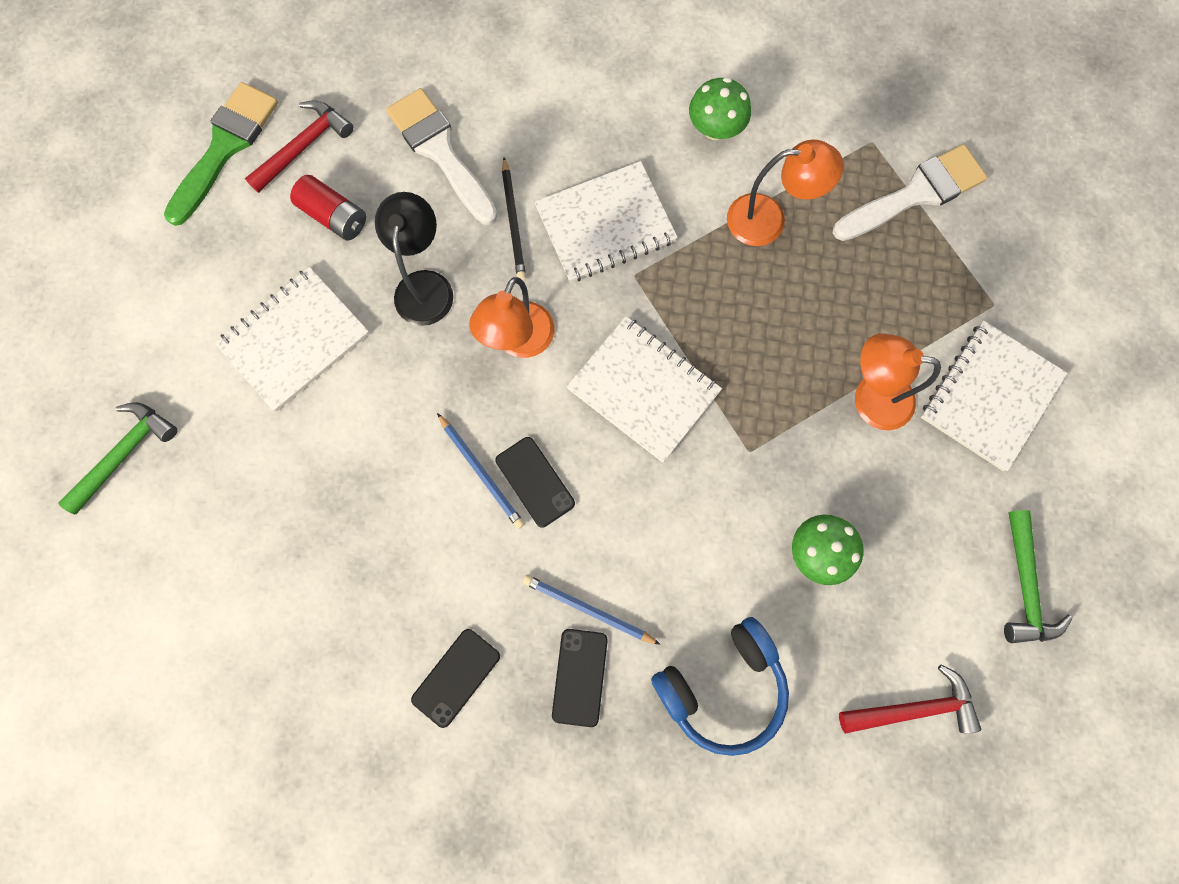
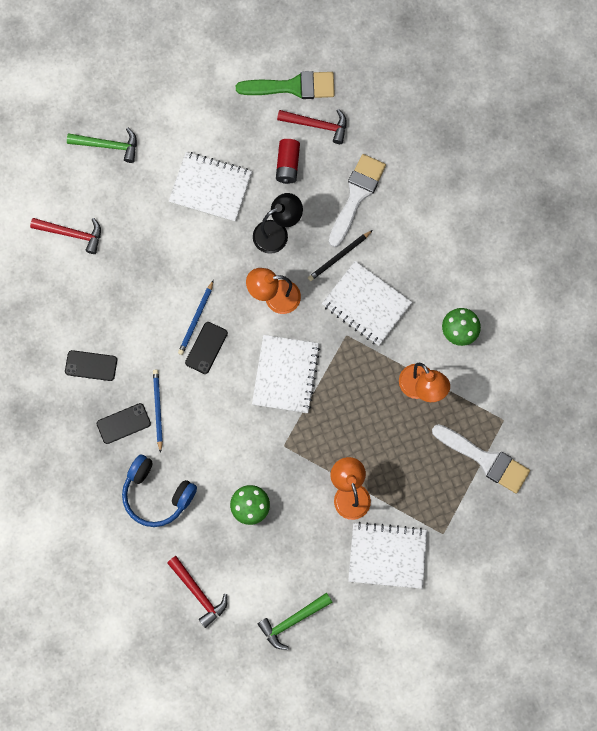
camera: 60 degrees right, 0 degrees up
(226, 588) = (72, 234): none -> red hammer

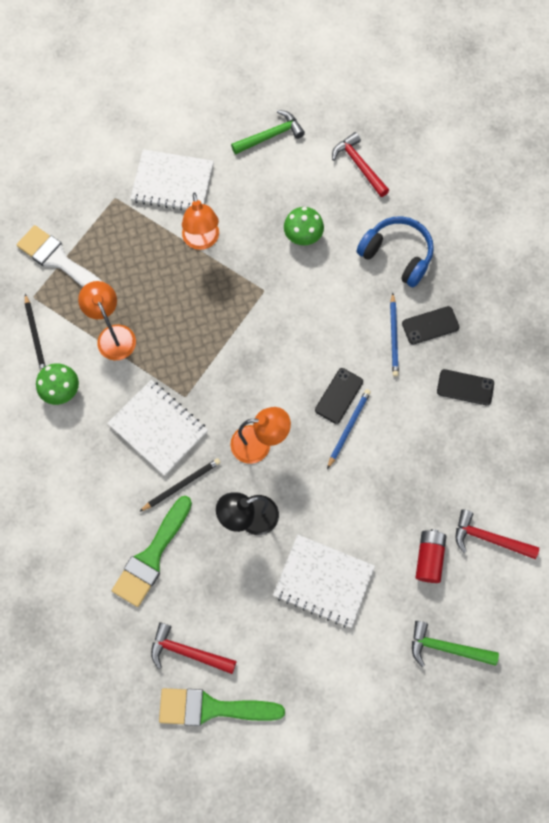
camera: 175 degrees left, 5 degrees down
(286, 375) = (255, 360): white notebook -> none
(287, 165) = (229, 602): red battery -> red battery (429, 558)
(356, 195) = (152, 556): white brush -> green brush
(493, 381) = (36, 336): none -> black pencil

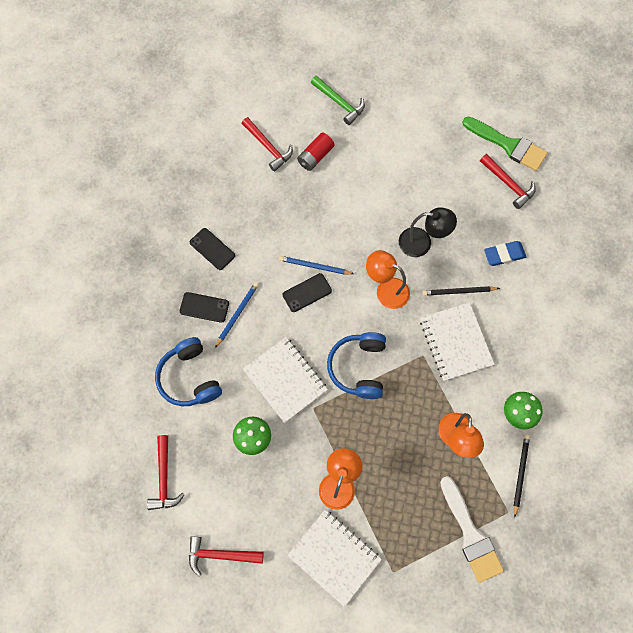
camera: 150 degrees left, 0 degrees up
(152, 556) = (504, 254): green brush -> blue eraser
(242, 350) = (358, 367): none -> blue headphones
(271, 136) = (220, 555): green hammer -> red hammer
(323, 581) = (394, 178): white notebook -> white notebook (285, 380)
(348, 428) = (314, 266): blue pencil -> blue pencil turned 45 degrees clockwise

